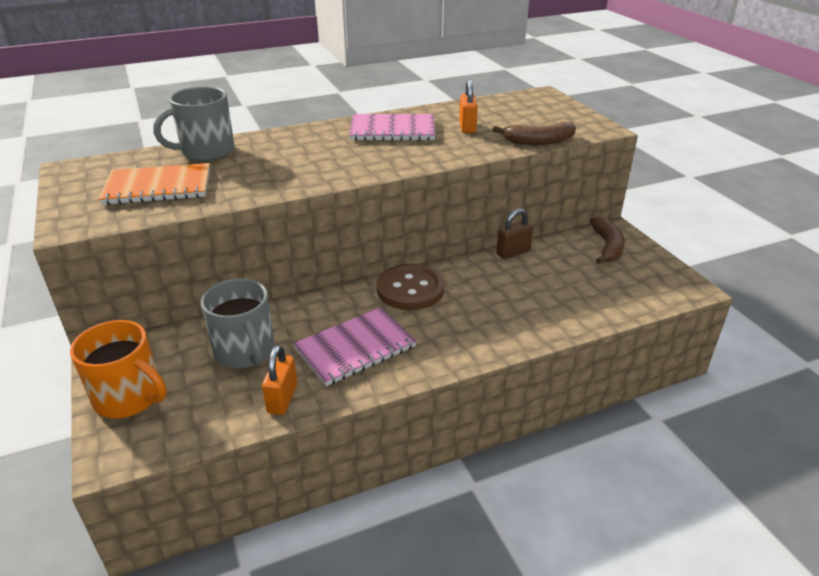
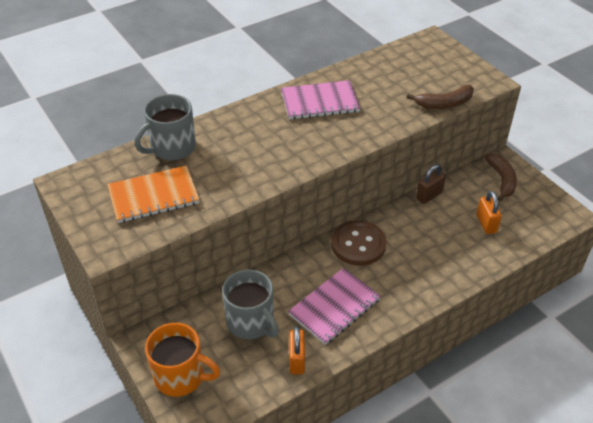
camera: 10 degrees left, 10 degrees up
(467, 127) = (381, 91): orange padlock -> orange padlock (486, 224)

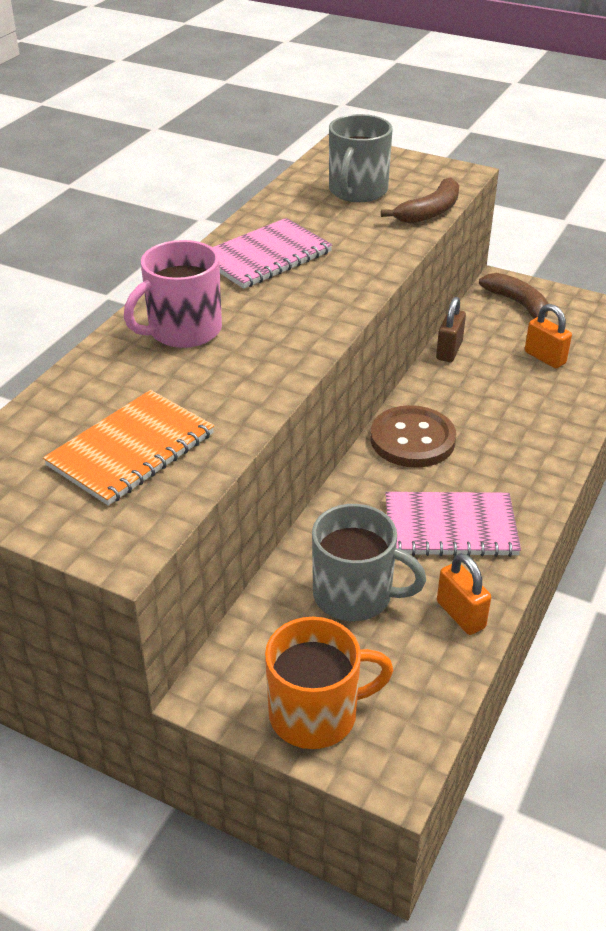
camera: 30 degrees left, 5 degrees down
(172, 148) = (99, 378): grey mug -> grey mug (357, 191)
(236, 134) = (183, 330): none -> pink mug
(334, 307) = (450, 527): pink notebook -> pink notebook turned 75 degrees clockwise

